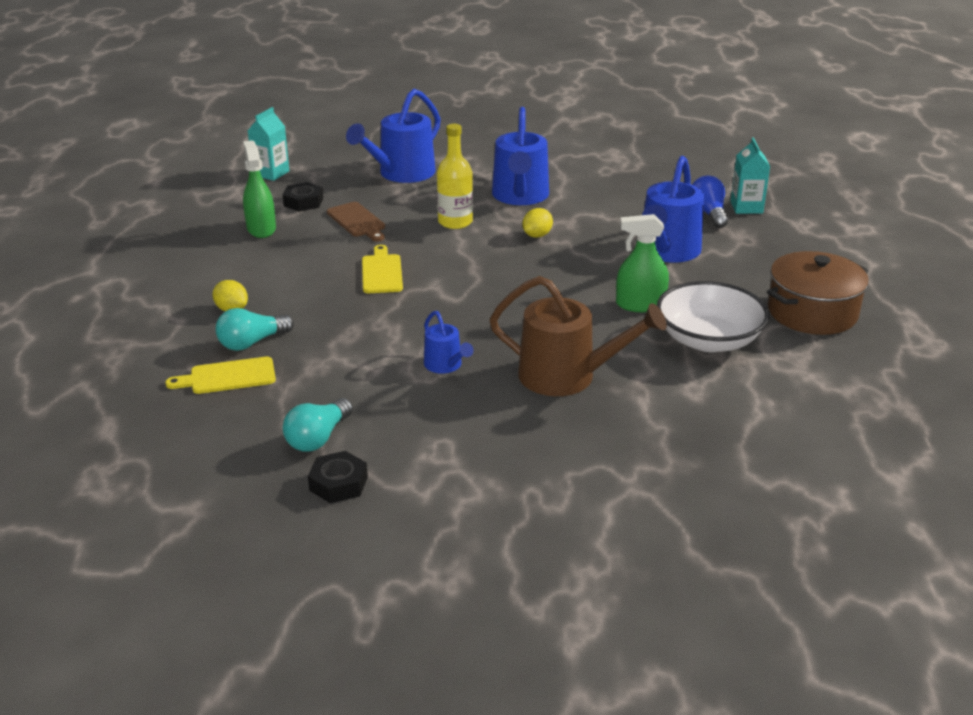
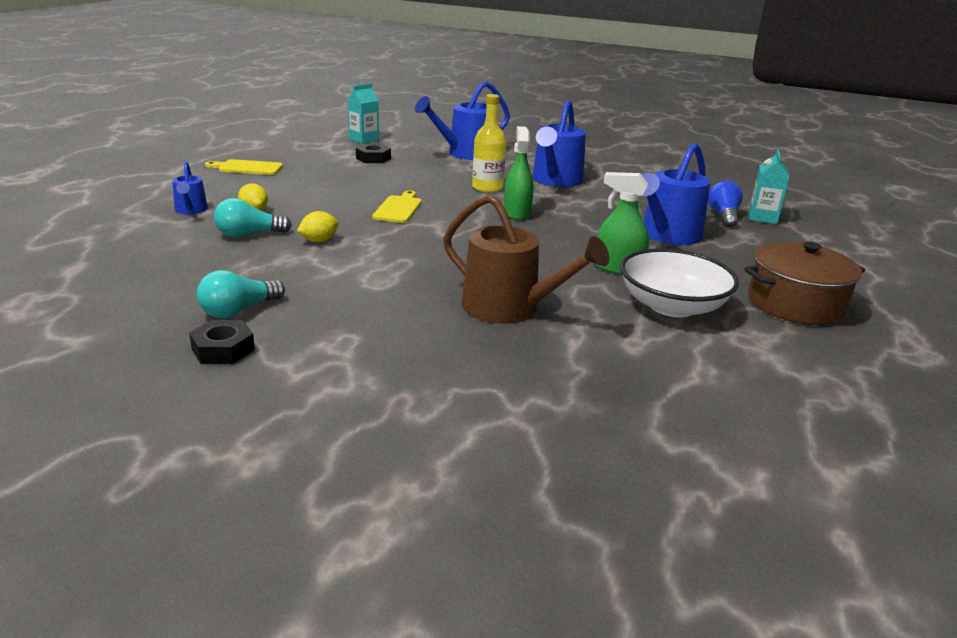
camera: 15 degrees right, 5 degrees down
(228, 377) = (206, 253): yellow cutting board -> yellow cutting board (247, 168)
(261, 229) = (325, 168): green spray bottle -> green spray bottle (517, 213)
(357, 221) = (406, 175): brown cutting board -> none
(445, 365) = (400, 279): blue watering can -> blue watering can (190, 210)
(537, 235) = (552, 206): yellow lemon -> yellow lemon (319, 241)

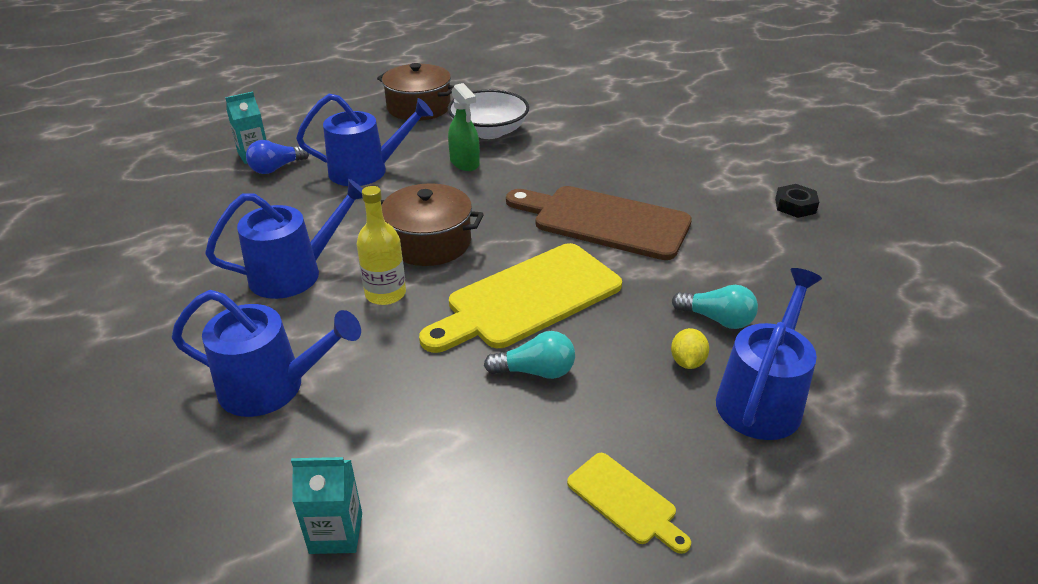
camera: 135 degrees left, 10 degrees up
(190, 210) = (762, 398): blue watering can -> blue watering can, size x1.94
(238, 310) = (771, 231): turquoise light bulb -> turquoise light bulb (535, 371)
(319, 241) = (655, 281): yellow lemon -> none
(373, 158) = (412, 439): black nut -> none
(398, 208) = (528, 298): yellow cutting board -> yellow cutting board, size x2.10
(414, 265) = (604, 221): none -> brown cutting board
(509, 308) = (587, 165): brown watering can -> none
(517, 213) = (429, 242): green spray bottle -> brown pot

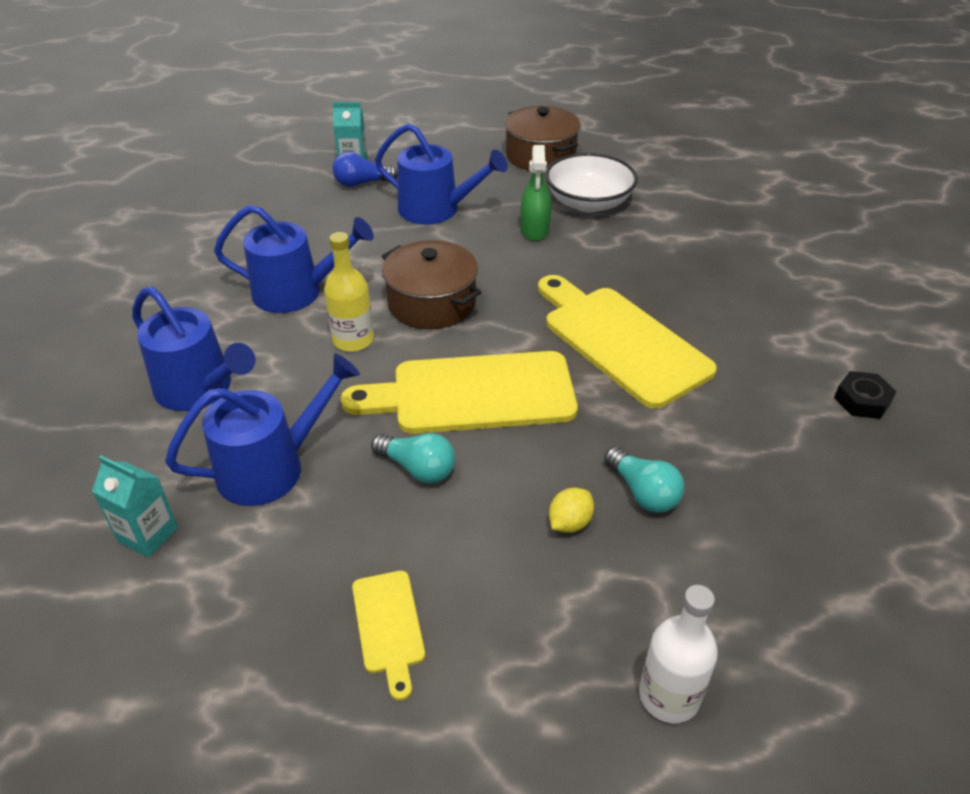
camera: 30 degrees right, 5 degrees up
(604, 221) = (621, 341): brown cutting board -> yellow cutting board
(762, 398) = (611, 595): blue watering can -> blue watering can (271, 467)
(861, 448) = (669, 696): none -> white bottle

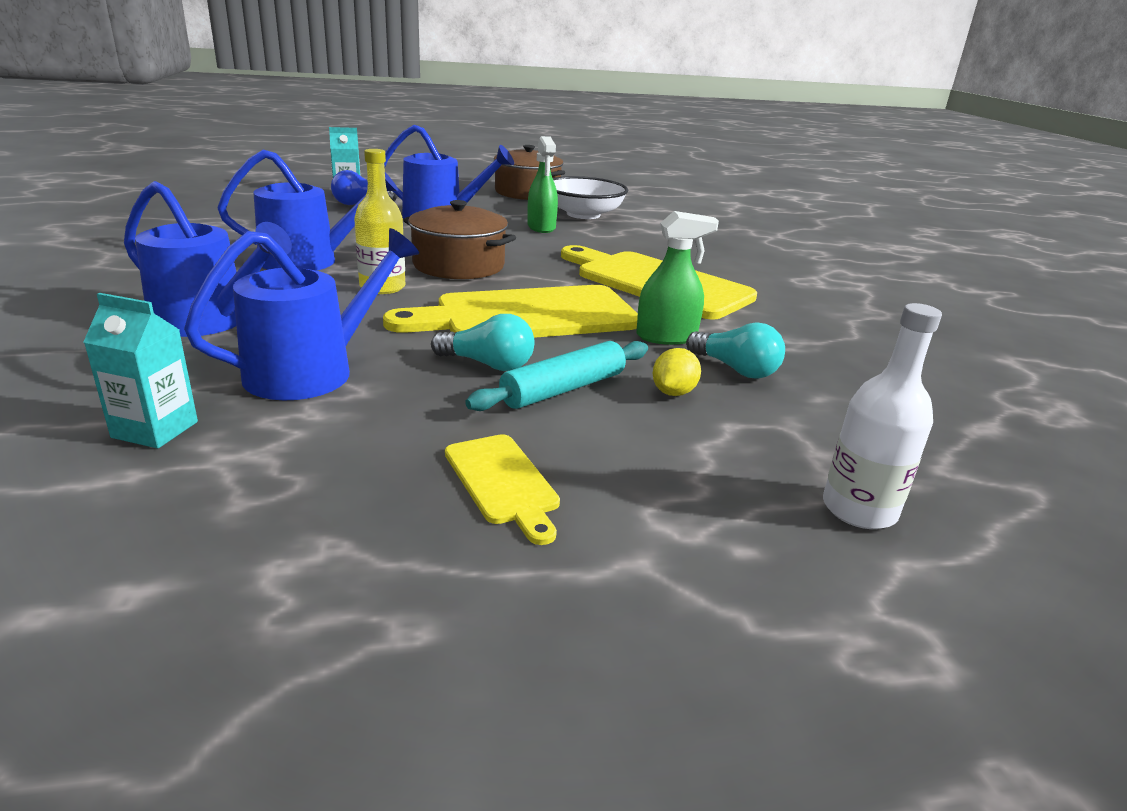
camera: 15 degrees left, 15 degrees down
(473, 510) = (563, 389): none -> turquoise rolling pin
(595, 436) = (666, 337): none -> green spray bottle
(862, 400) = (894, 309): black nut -> none

